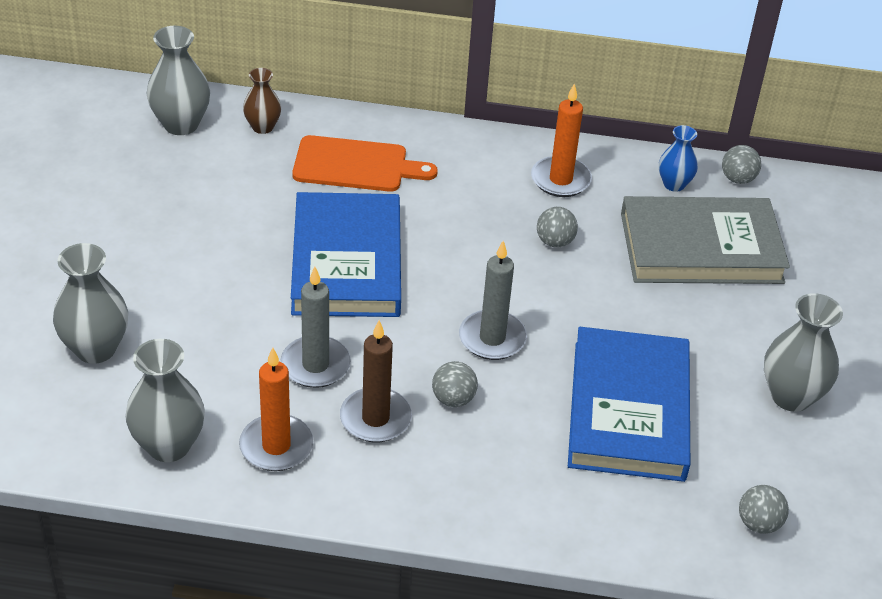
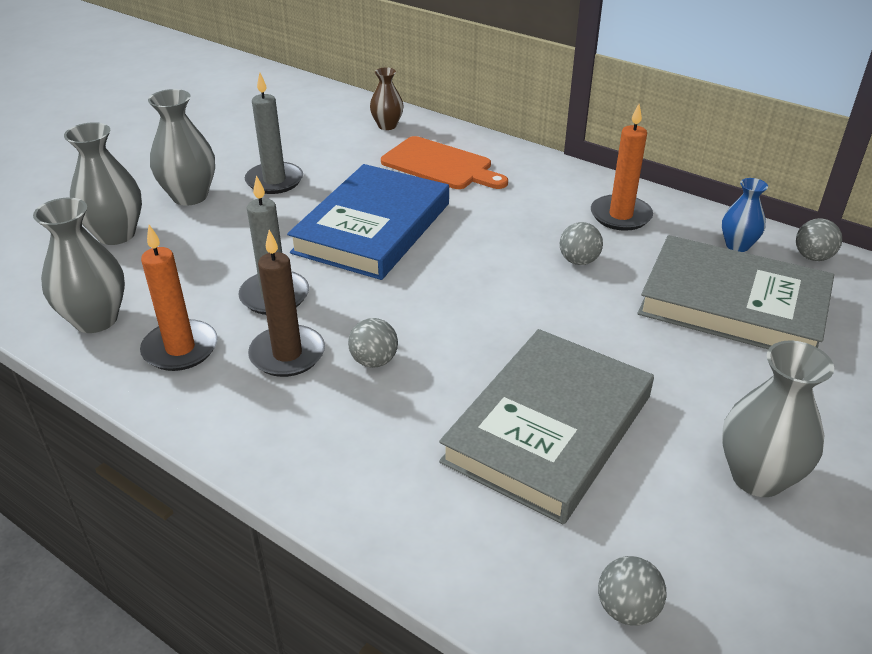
camera: 30 degrees right, 5 degrees down
(181, 124) = (326, 112): grey vase -> grey vase (190, 196)
(492, 338) = (454, 321): grey candle -> grey candle (274, 181)
(628, 410) = (548, 428): blue book -> grey book

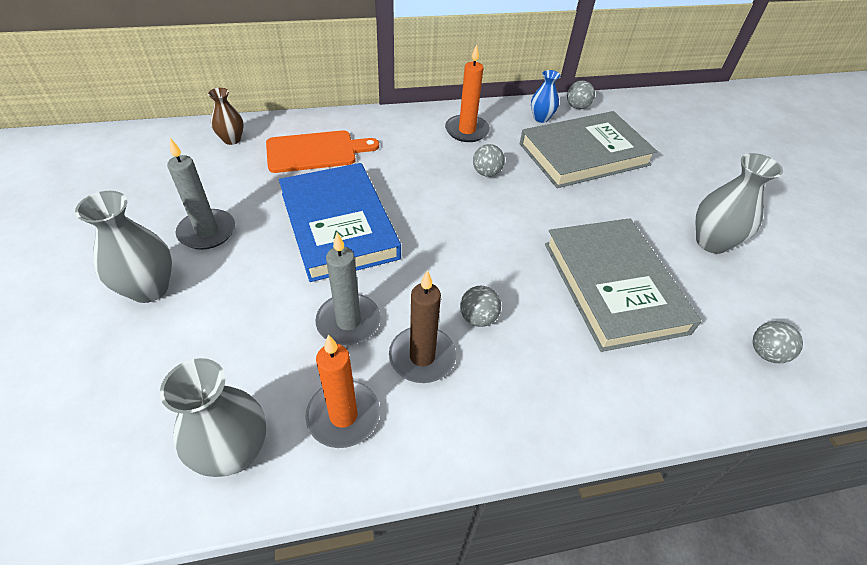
camera: 50 degrees left, 10 degrees up
(116, 234) = (129, 367): grey vase -> none

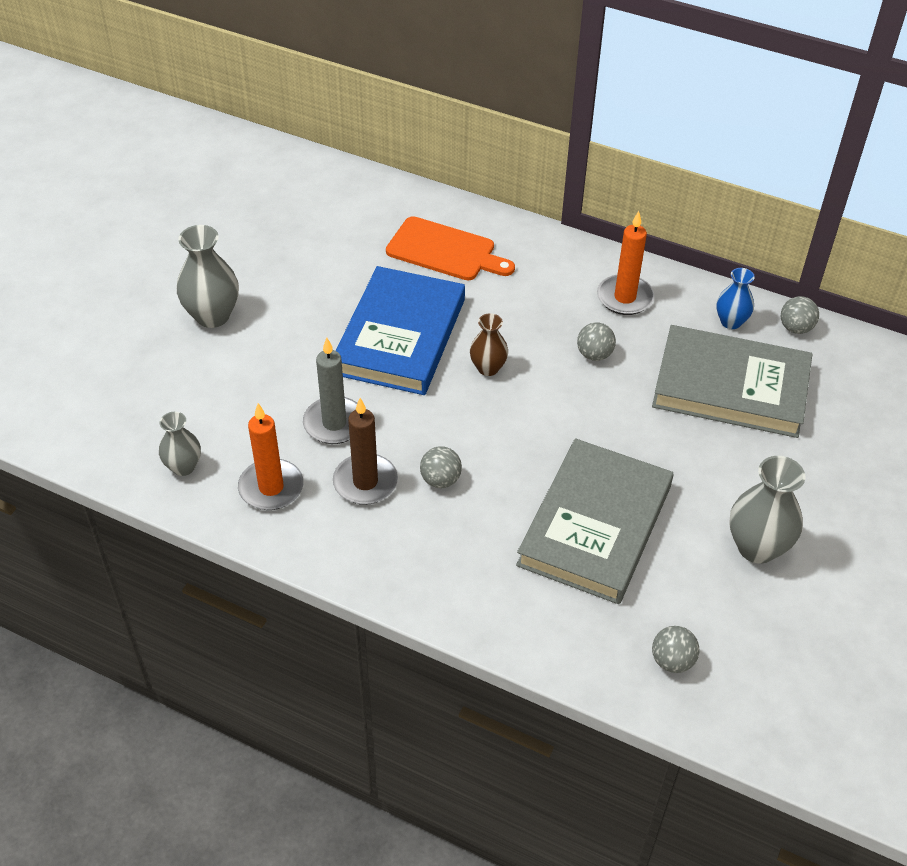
camera: 40 degrees right, 0 degrees up
(207, 232) = (289, 287): grey candle -> none
(232, 139) = (379, 202): brown vase -> brown vase (488, 368)
(234, 452) = (183, 467): grey vase -> grey vase, size x0.61

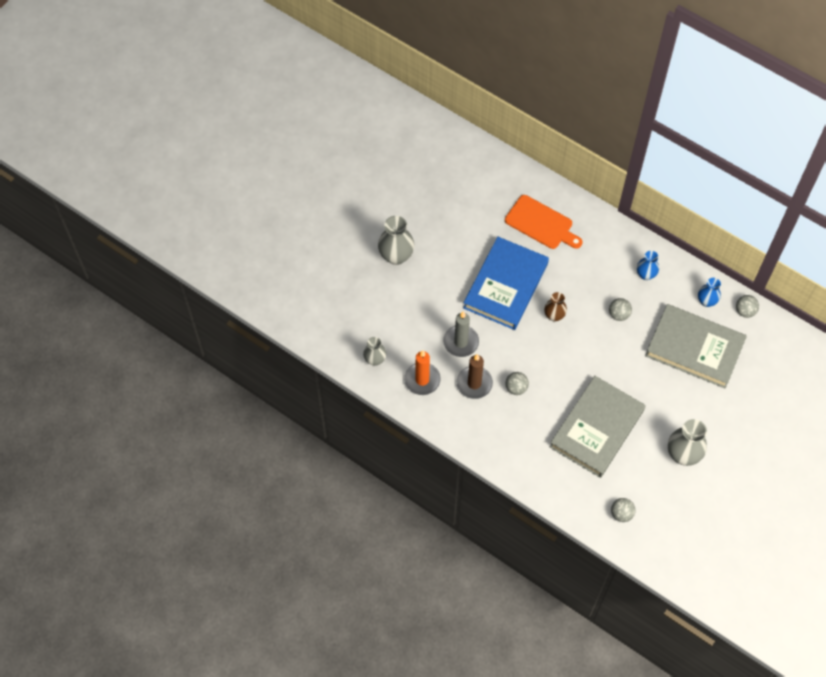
camera: 10 degrees right, 15 degrees up
(625, 297) = (645, 274): orange candle -> blue vase

